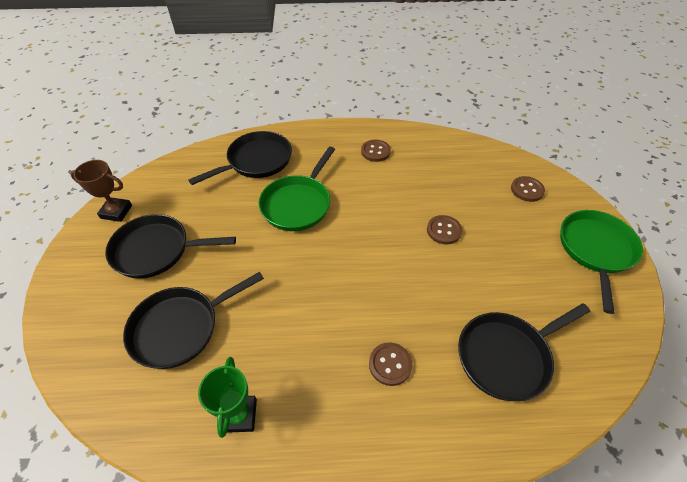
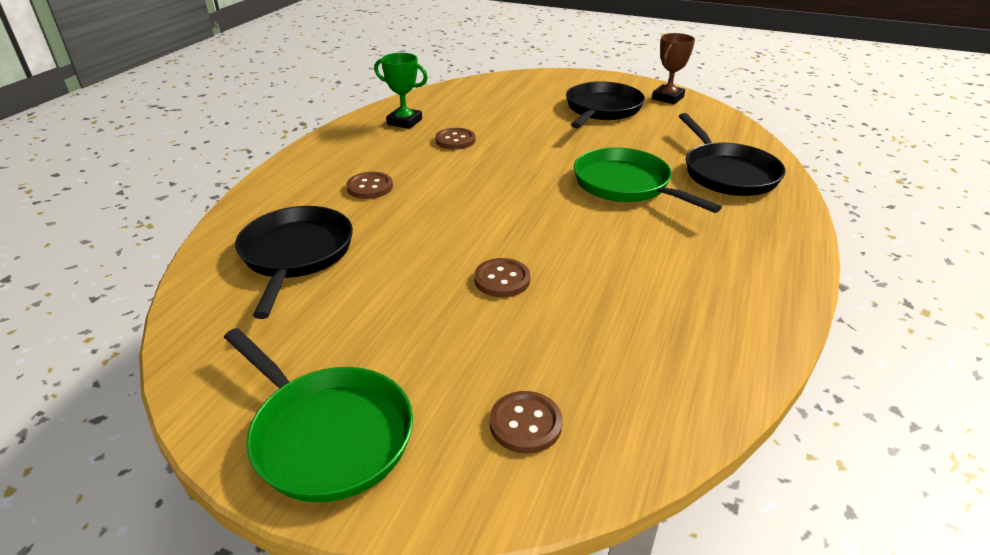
camera: 115 degrees right, 15 degrees down
(180, 327) = (504, 111): black pan -> none
(375, 151) = (719, 273): brown button -> brown button (455, 140)

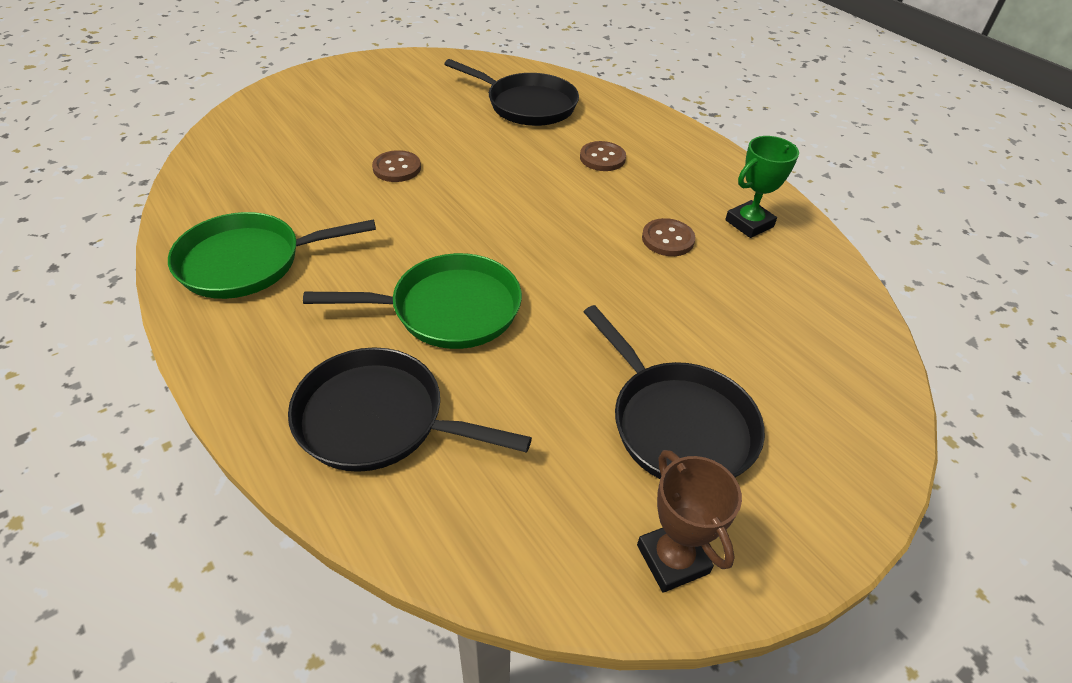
camera: 120 degrees right, 10 degrees up
(327, 434) = (351, 78): green pan -> green pan (248, 262)
(525, 424) = (274, 126): brown button -> none

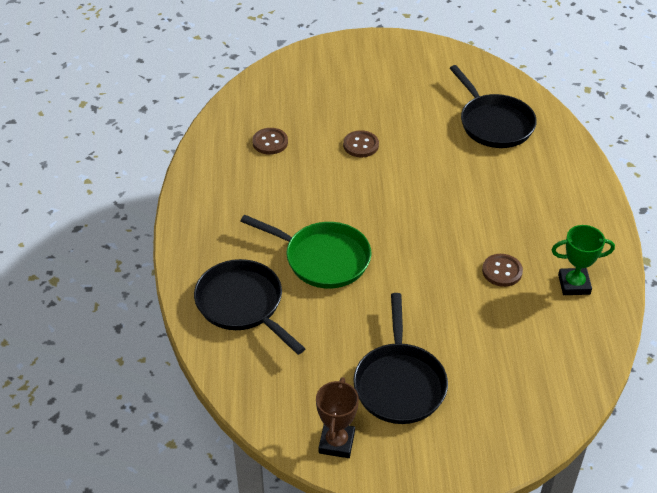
camera: 35 degrees right, 0 degrees up
(248, 262) = (231, 180): green pan -> none
(602, 158) = (512, 190): brown button -> brown button (270, 142)

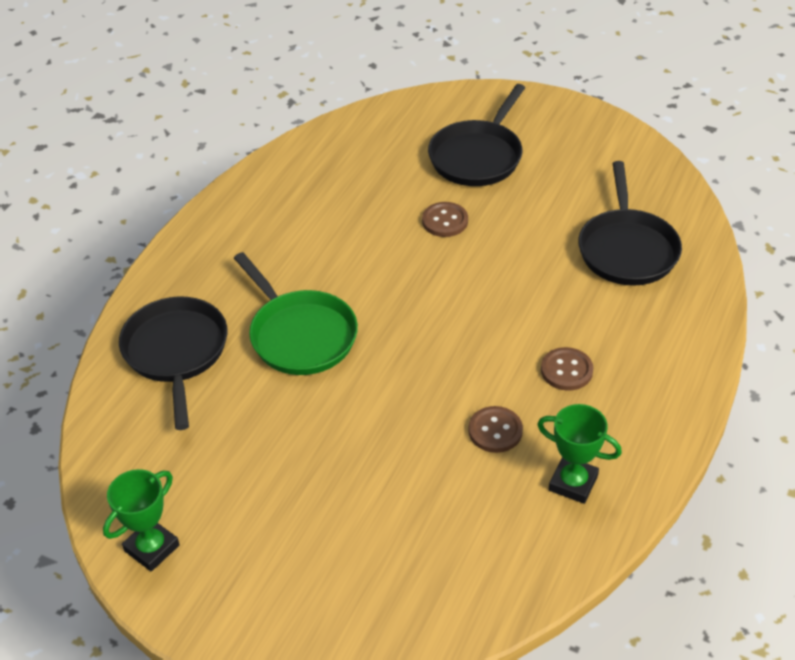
camera: 30 degrees right, 0 degrees up
(270, 142) = (346, 184): brown button -> brown button (566, 370)
(336, 443) = (152, 548): brown trophy -> green trophy
(399, 383) = (271, 512): black pan -> black pan (478, 156)

